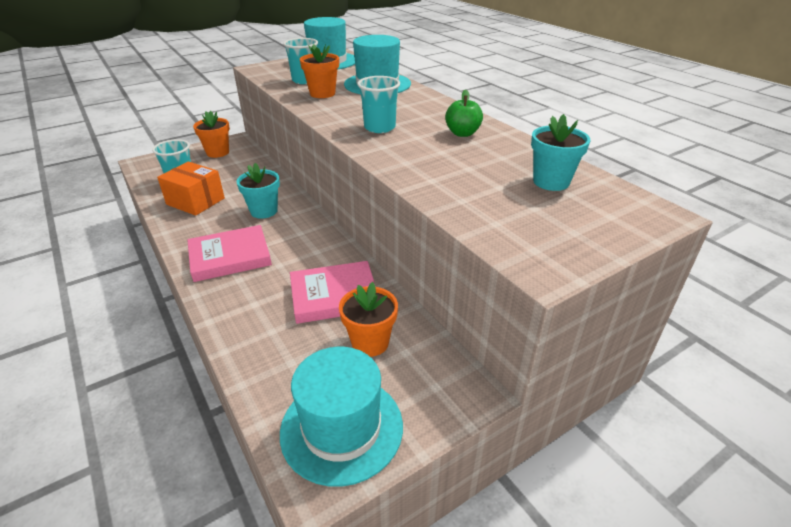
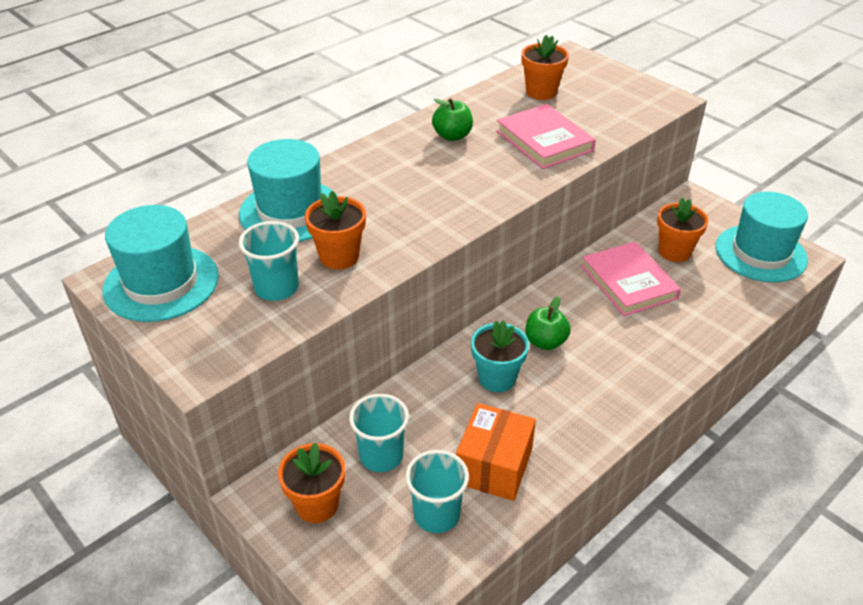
camera: 100 degrees left, 5 degrees up
(230, 257) = (605, 379): pink book -> pink book (544, 141)
(285, 236) = (545, 342): none -> green apple
(379, 127) = (453, 190): turquoise cup -> turquoise cup (381, 456)
(551, 182) = (541, 92): turquoise flower pot -> orange flower pot

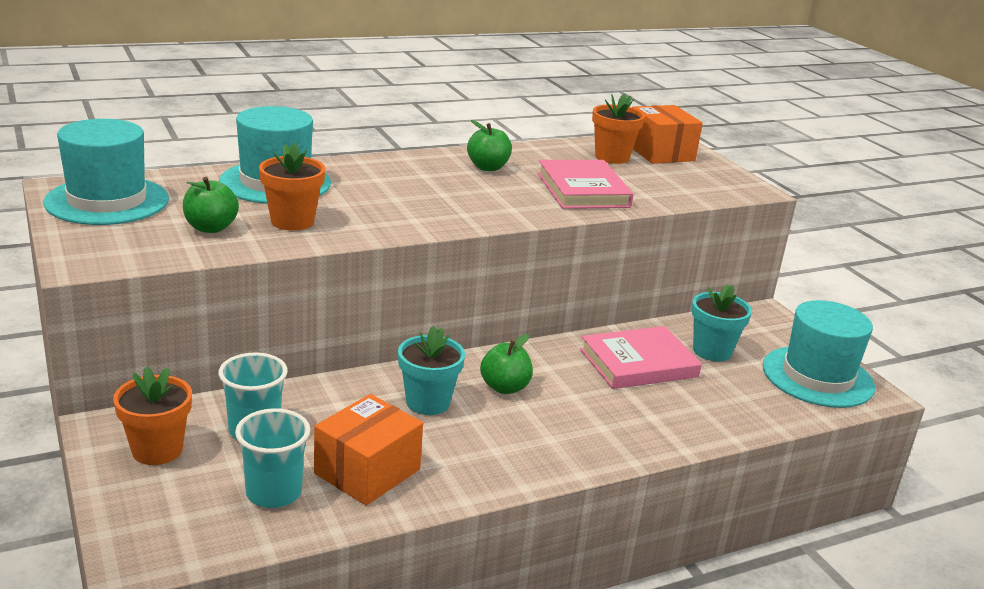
camera: 15 degrees right, 15 degrees down
(276, 288) = (211, 228): turquoise cup -> green apple
(574, 74) = (660, 152): none -> orange box
(628, 282) = (638, 363): pink book -> pink book turned 75 degrees clockwise
(674, 251) = (712, 351): orange flower pot -> turquoise flower pot

